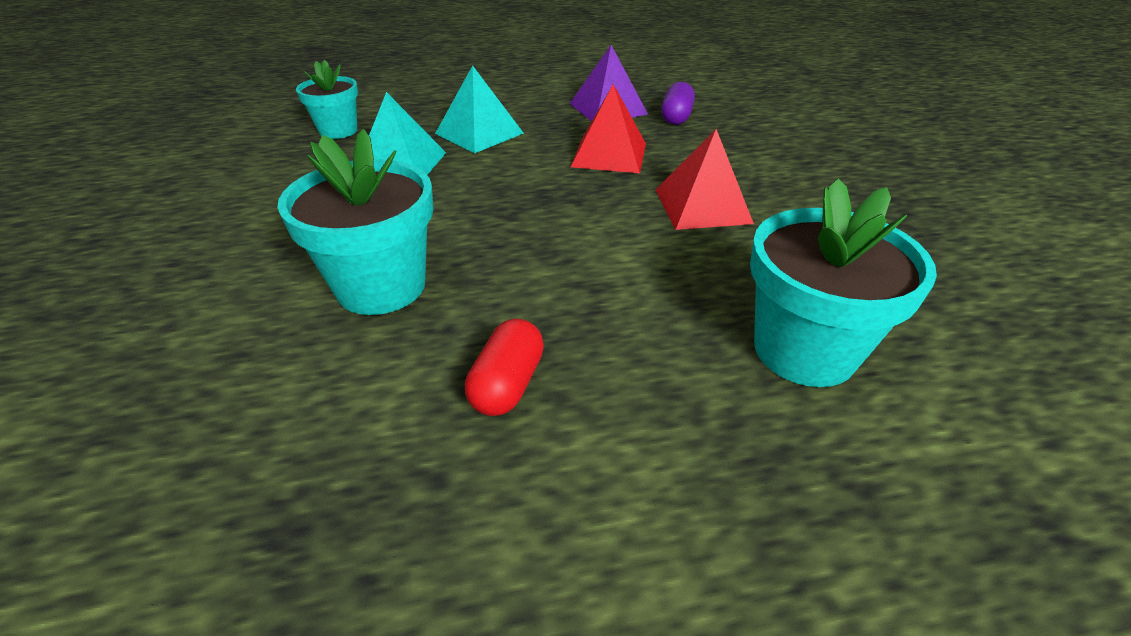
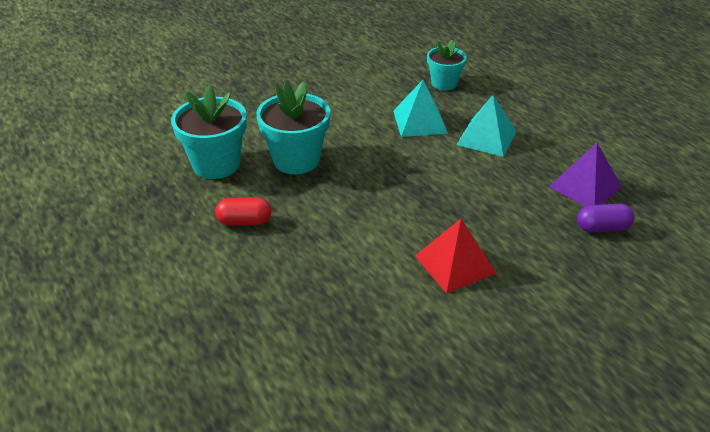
camera: 70 degrees right, 0 degrees up
(609, 155) = (501, 205): red pyramid -> none
(804, 350) = (314, 327): turquoise flower pot -> turquoise flower pot (216, 164)

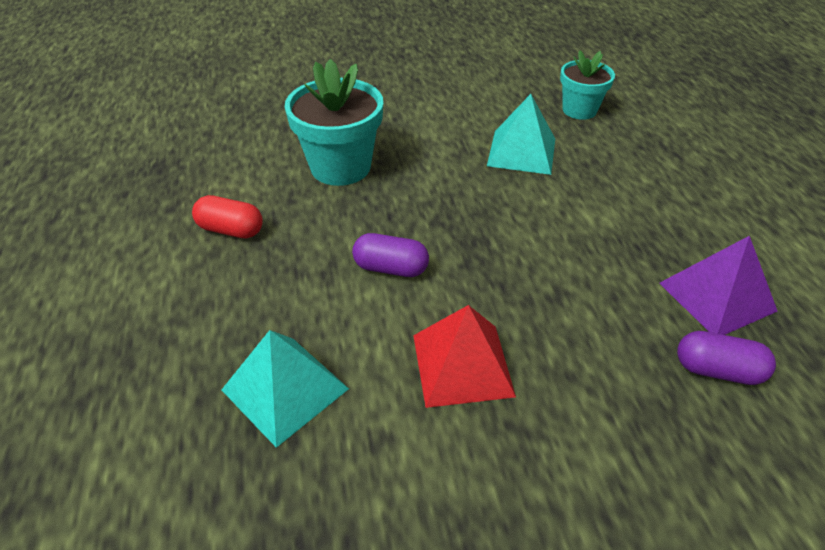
camera: 20 degrees right, 5 degrees up
(216, 164) = (246, 152): turquoise flower pot -> none
(375, 219) = (391, 268): none -> purple capsule
(486, 137) = (601, 192): turquoise pyramid -> turquoise pyramid (285, 389)

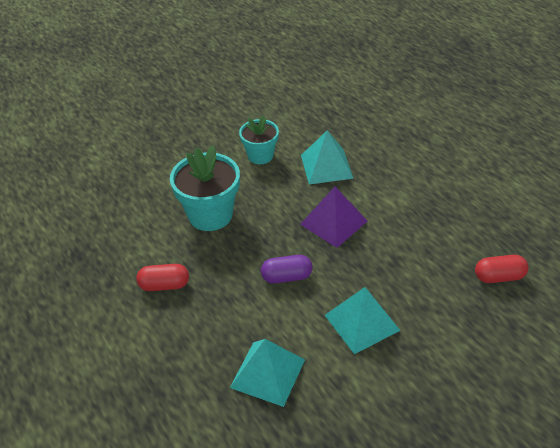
camera: 20 degrees left, 0 degrees up
(462, 365) = (362, 322): red pyramid -> turquoise pyramid
(579, 110) = (349, 121): turquoise flower pot -> turquoise flower pot (260, 155)
(717, 296) = (483, 232): purple pyramid -> purple pyramid (334, 222)
(717, 370) = (499, 277): purple capsule -> red capsule

